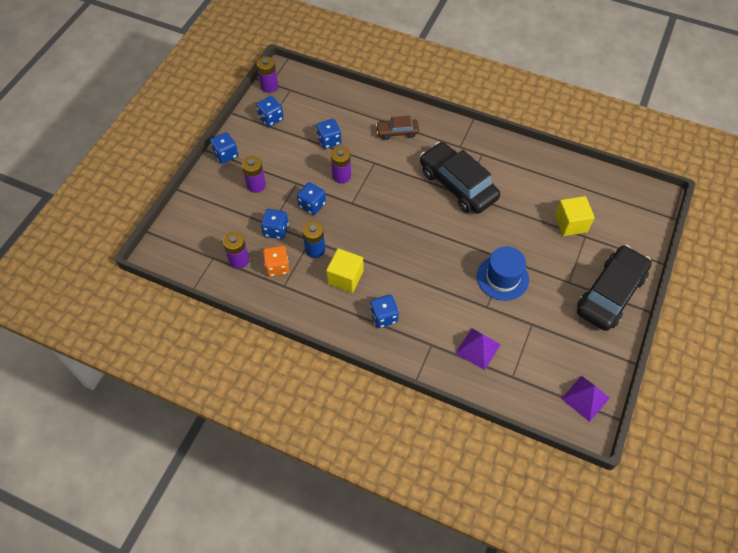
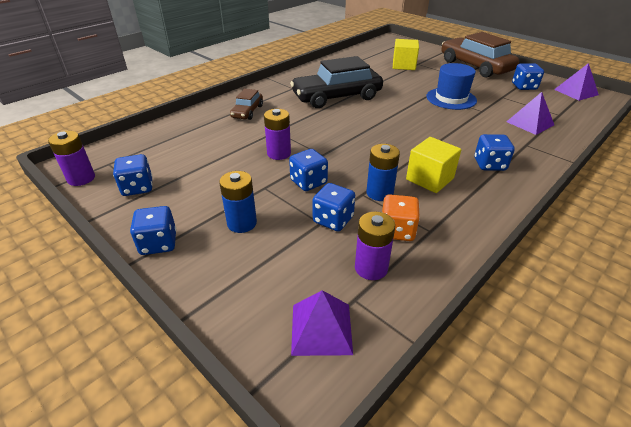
camera: 70 degrees left, 20 degrees down
(189, 248) = (321, 328): none -> purple pyramid
(256, 185) = (242, 223): purple battery -> blue battery
(329, 140) = (219, 152): blue dice -> blue dice (524, 87)
(610, 294) = (475, 66): black car -> brown car

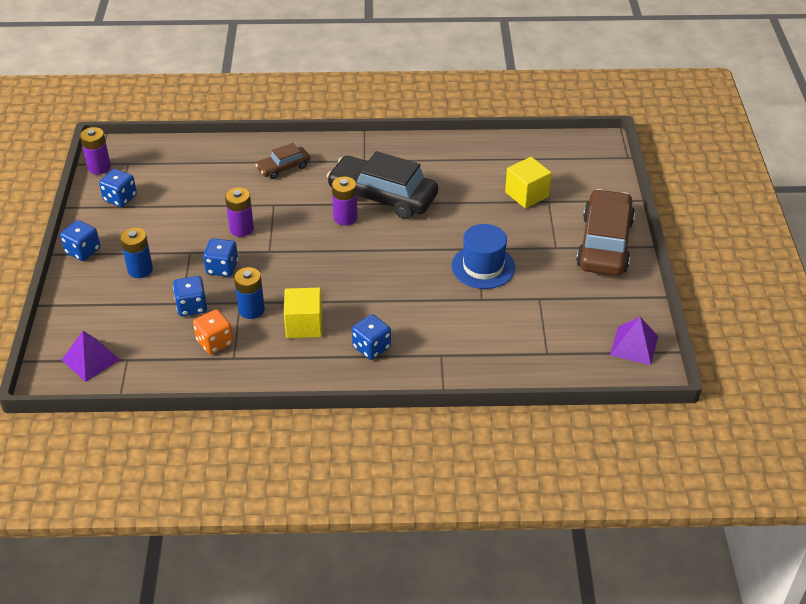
camera: 45 degrees right, 5 degrees up
(371, 268) = (162, 351): purple battery -> purple battery (345, 217)
(524, 87) = (592, 303): blue dice -> none
(530, 123) = (494, 340): purple pyramid -> none

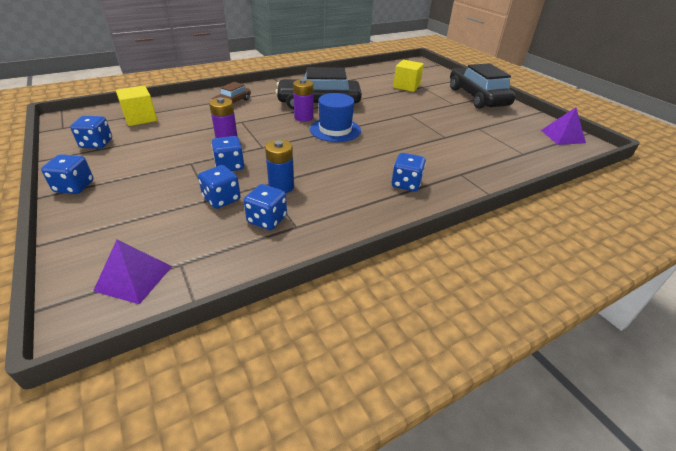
camera: 30 degrees left, 5 degrees down
(99, 167) = (64, 129): purple battery -> none
(140, 270) = (148, 186): blue battery -> none
(215, 342) = (267, 219): orange dice -> blue dice
(304, 325) = (337, 184): yellow cube -> yellow cube (140, 118)
(483, 267) = (424, 121): blue hat -> blue hat (335, 130)
(604, 244) = (477, 97): brown car -> black car

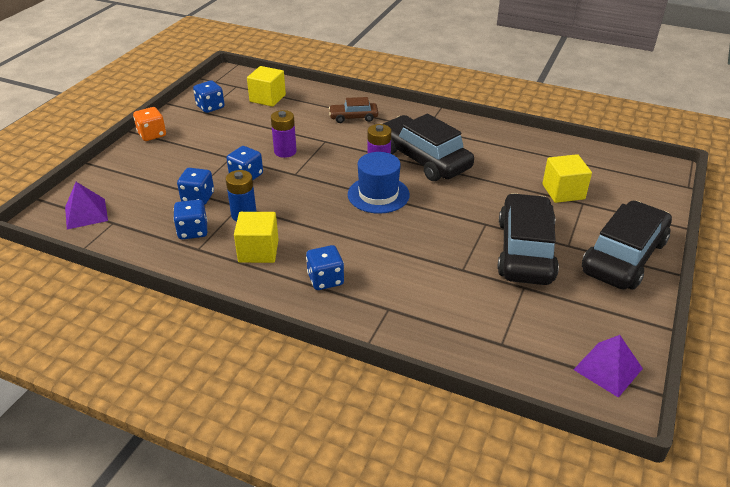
camera: 55 degrees right, 0 degrees up
(74, 187) = (152, 134): blue dice -> orange dice
(338, 198) = (258, 251): none -> yellow cube
(447, 115) = (525, 250): none -> black car

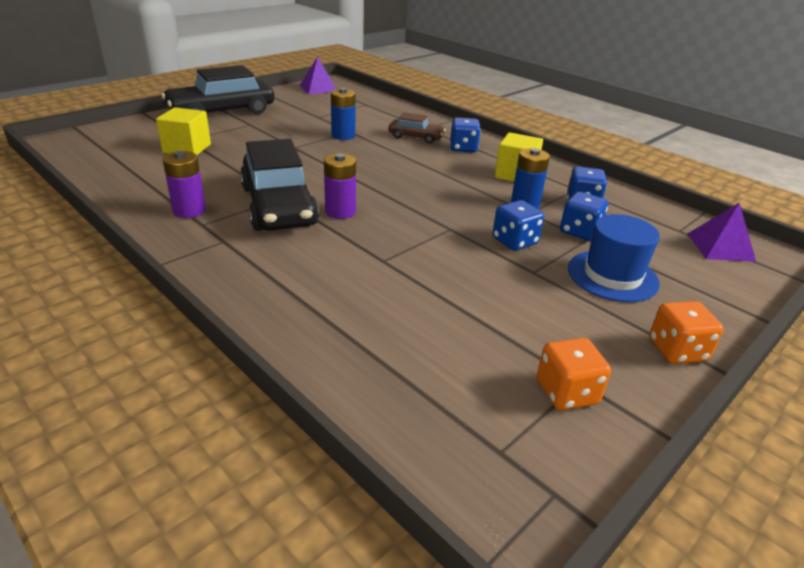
camera: 160 degrees left, 5 degrees down
(210, 107) = (566, 392): blue dice -> orange dice
(267, 98) = (437, 381): yellow cube -> none
(285, 151) = (450, 259): purple battery -> purple battery (189, 211)
(353, 117) = (307, 287): brown car -> brown car (416, 137)
(378, 194) = (368, 187): blue hat -> blue hat (612, 276)
(461, 258) = (343, 136): none -> blue battery
(525, 250) = (287, 128): black car -> none

